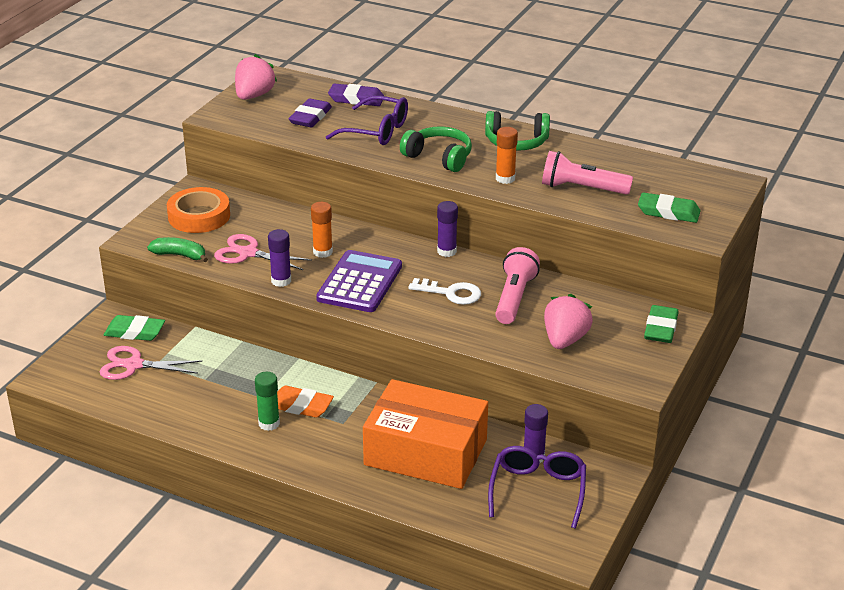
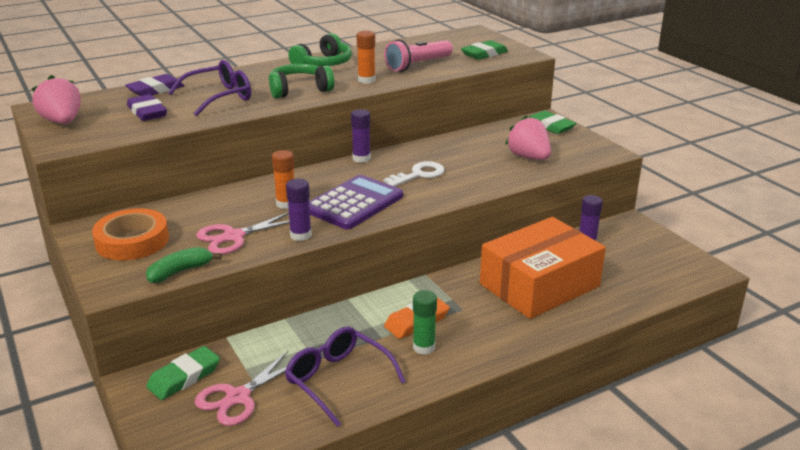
camera: 55 degrees left, 5 degrees down
(360, 282) = (354, 203): purple calculator -> purple calculator turned 75 degrees clockwise
(514, 298) = (455, 156): pink flashlight -> none
(538, 490) = (627, 257): purple glasses -> purple glasses (337, 380)

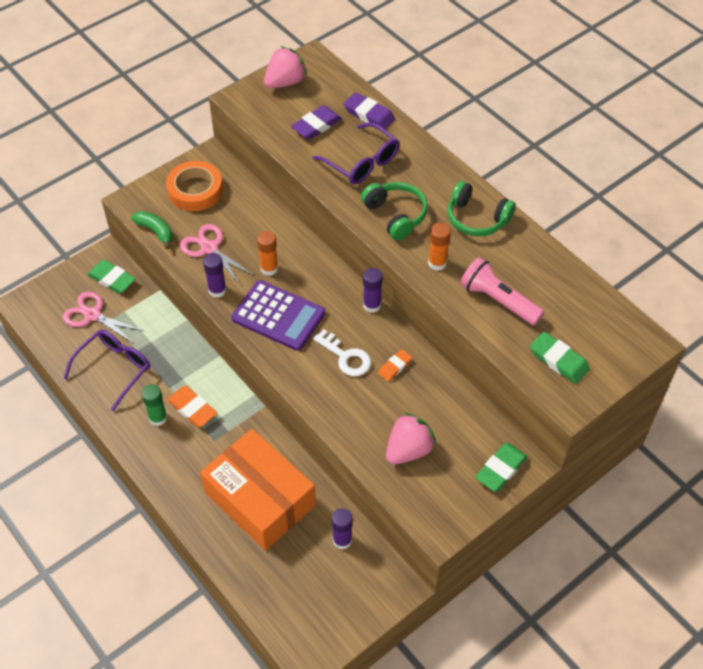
camera: 80 degrees right, 25 degrees up
(437, 155) = (395, 367): none -> orange eraser

